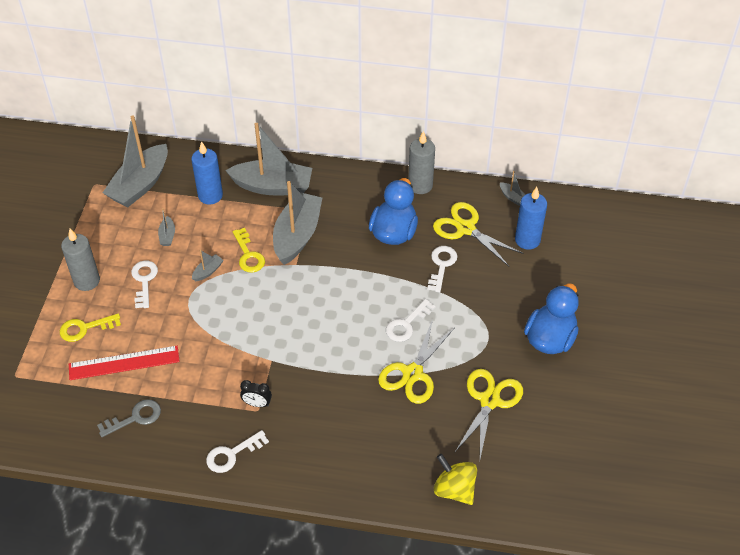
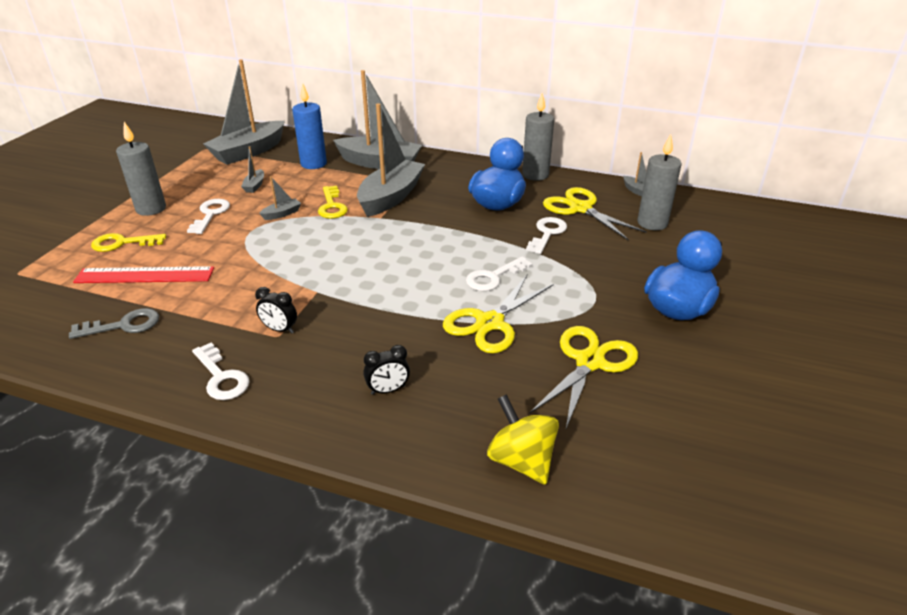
camera: 10 degrees right, 15 degrees down
(232, 454) = (221, 377): white key -> white key turned 105 degrees counterclockwise
(354, 447) = (388, 390): none -> black clock
(527, 240) = (652, 223): blue candle -> grey candle

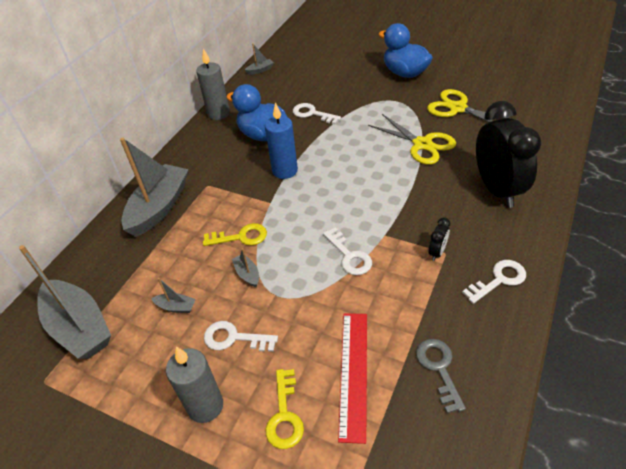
camera: 80 degrees left, 10 degrees up
(313, 164) = (140, 260): blue candle -> blue candle (285, 171)
(388, 390) = (497, 189): black clock -> black clock, size x2.49
(391, 197) = (233, 197): grey boat -> none
(494, 277) = (368, 141): white key -> white key (349, 256)
(521, 460) = (543, 137): yellow spinning top -> none
(580, 208) = (279, 96): yellow scissors -> none
(652, 223) = (306, 69): grey candle -> none

